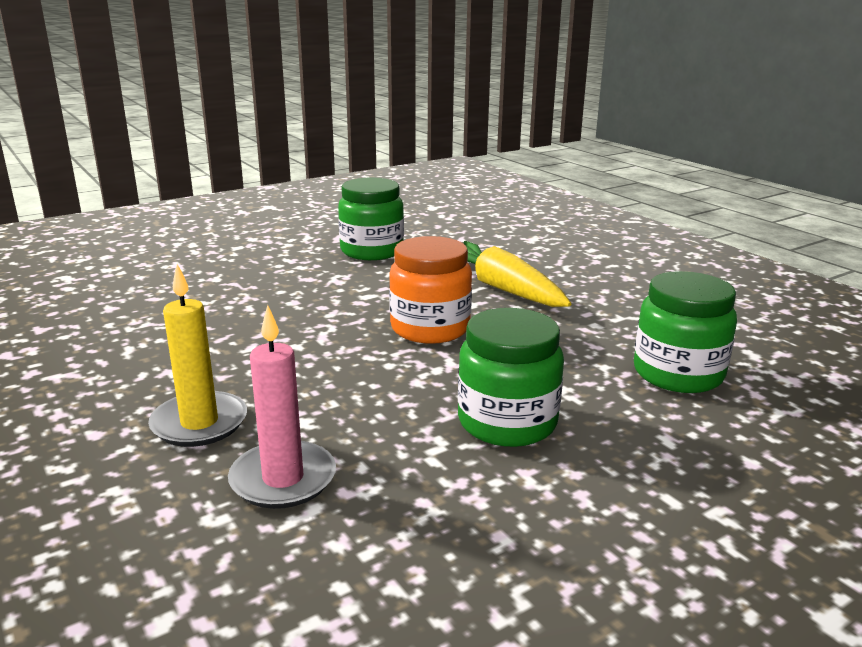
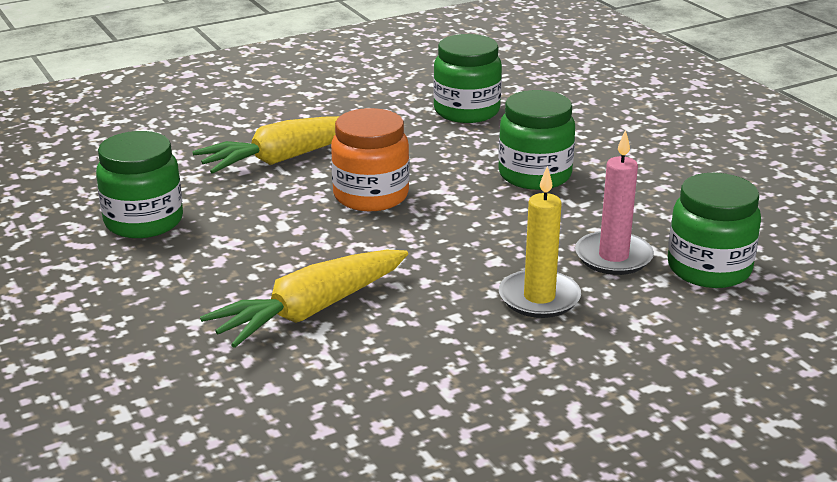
camera: 85 degrees left, 5 degrees up
(216, 314) = (310, 311): none -> yellow carrot
(233, 569) = (709, 269): none -> green jar

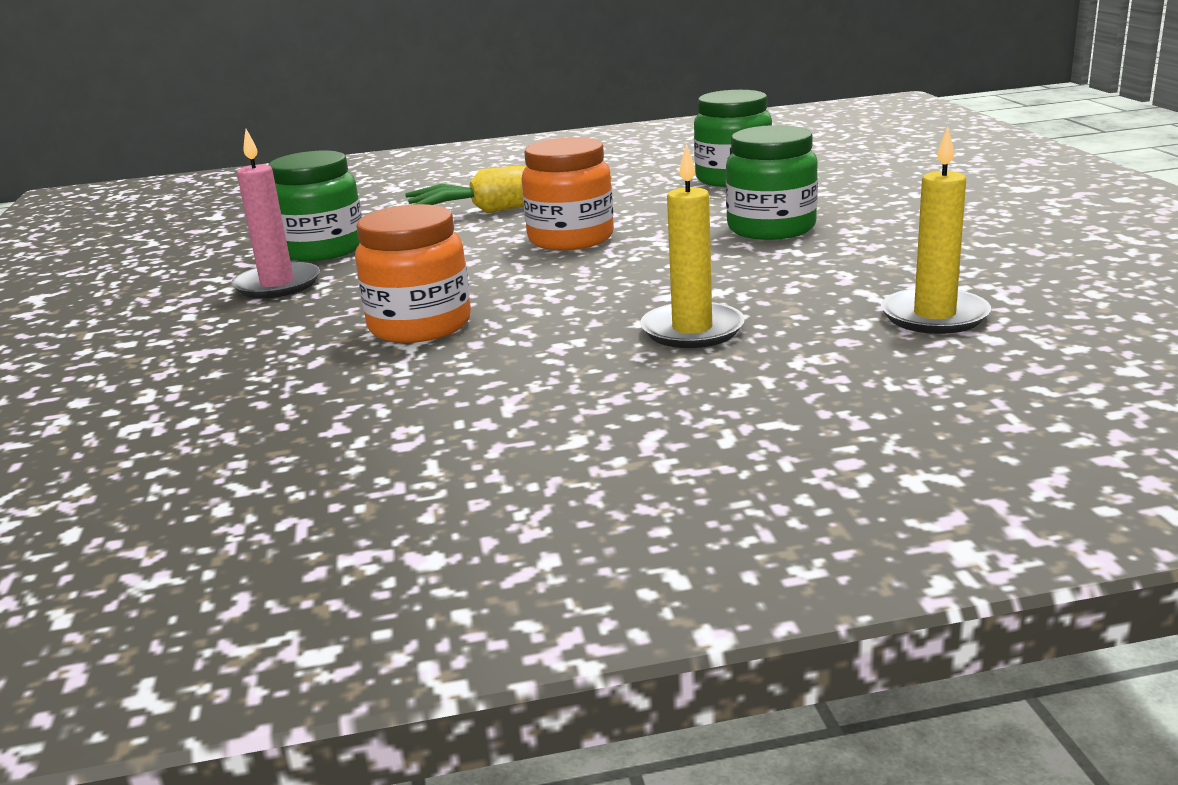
camera: 20 degrees right, 5 degrees down
(310, 311) = (420, 326): yellow carrot -> orange jar
(613, 257) = (814, 299): pink candle -> pink candle (277, 285)
(709, 269) = (934, 316): green jar -> yellow candle

